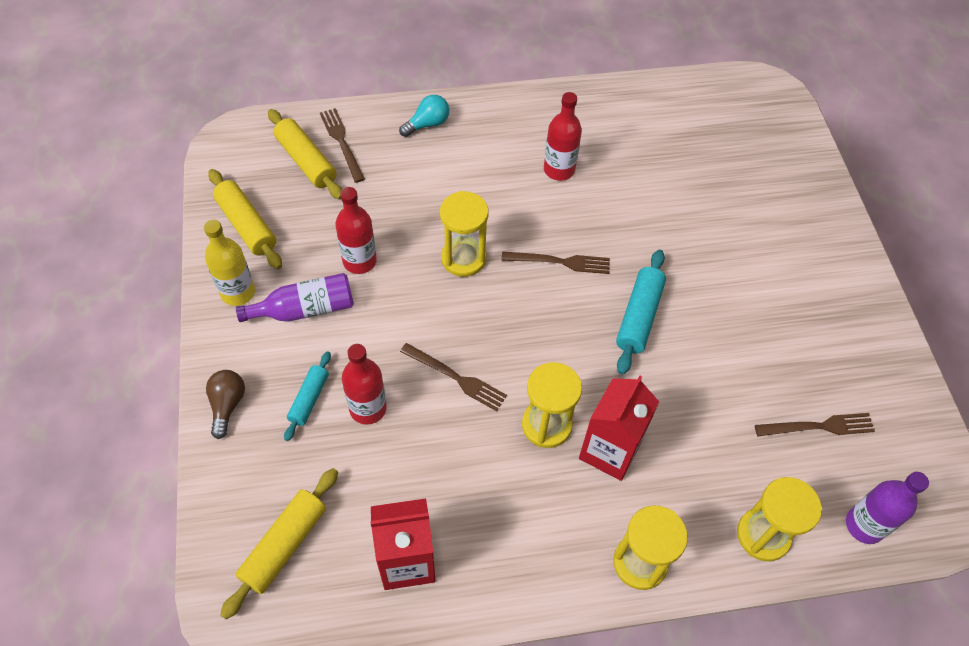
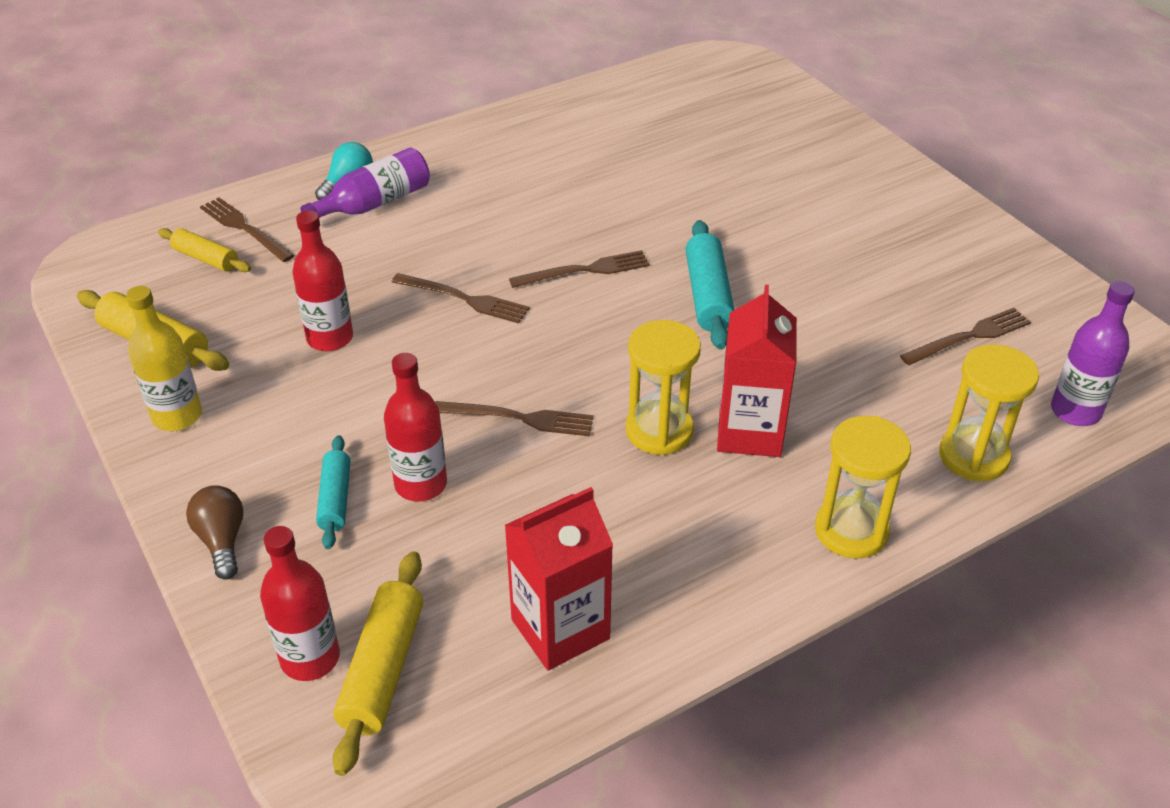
camera: 20 degrees left, 15 degrees down
(305, 309) = (281, 407): purple bottle -> purple bottle (374, 203)
(306, 161) = (206, 259): yellow rolling pin -> yellow rolling pin, size x0.64
(463, 258) = (464, 299): yellow hourglass -> brown fork
(559, 170) = (534, 186): red bottle -> red bottle (310, 658)

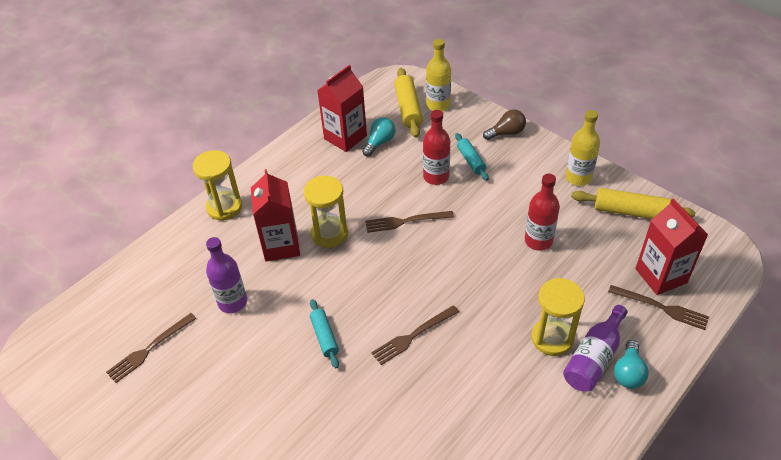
camera: 165 degrees right, 5 degrees up
(206, 259) = (661, 276): yellow rolling pin -> red carton
(222, 541) = (506, 133): brown light bulb -> brown light bulb turned 75 degrees counterclockwise
(310, 658) = (438, 105): red bottle -> yellow bottle
(464, 299) = (479, 290): brown fork -> none
(491, 593) = (379, 142): none -> turquoise light bulb
(708, 295) = (324, 337): turquoise rolling pin -> turquoise rolling pin, size x0.64
(973, 456) = (159, 262): yellow hourglass -> yellow hourglass (552, 338)
(1075, 411) = (94, 308): purple bottle -> purple bottle (232, 302)

